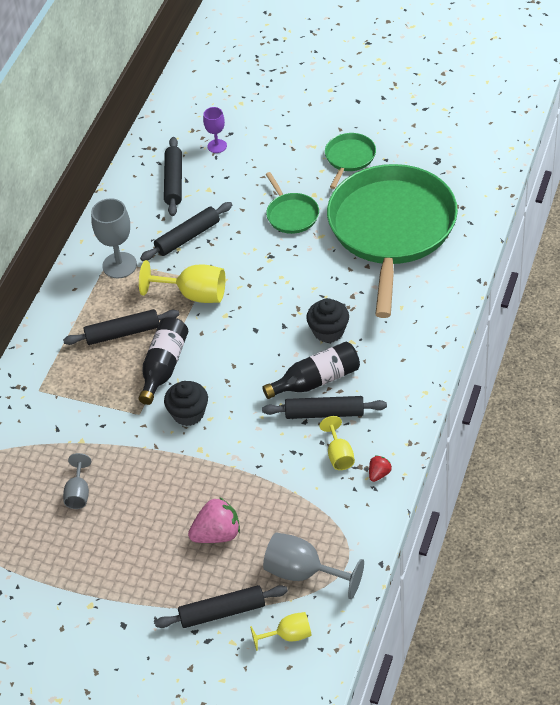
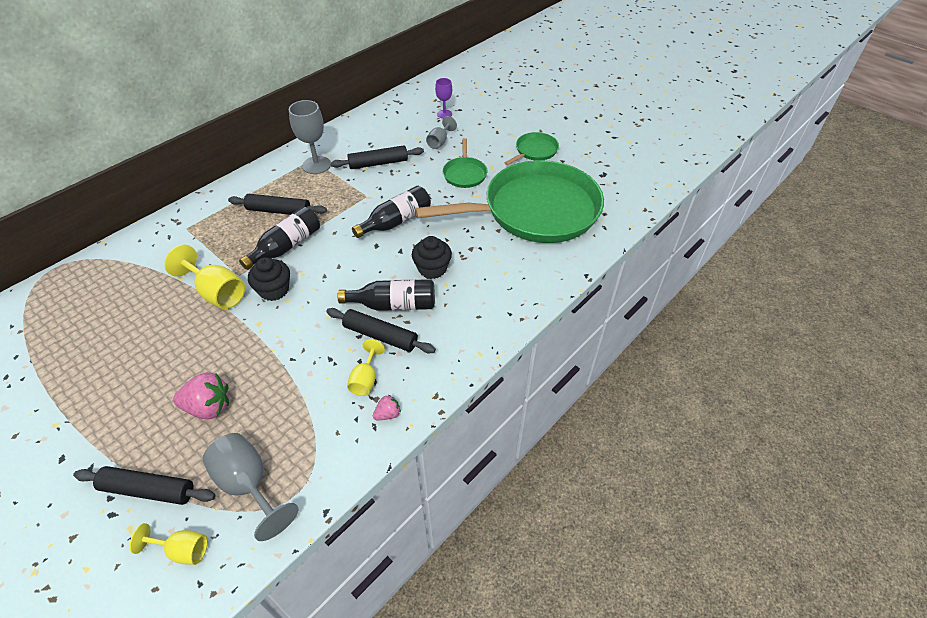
camera: 20 degrees right, 0 degrees up
(78, 493) = (139, 319): grey goblet -> grey goblet (439, 142)
(173, 182) = (397, 126): black rolling pin -> none
(194, 295) = (351, 203): yellow goblet -> yellow goblet (217, 293)
(257, 296) = (396, 221): none -> black bottle
(379, 474) = (388, 414): red strawberry -> pink strawberry
(391, 229) = (535, 210): green pan -> green pan turned 45 degrees clockwise

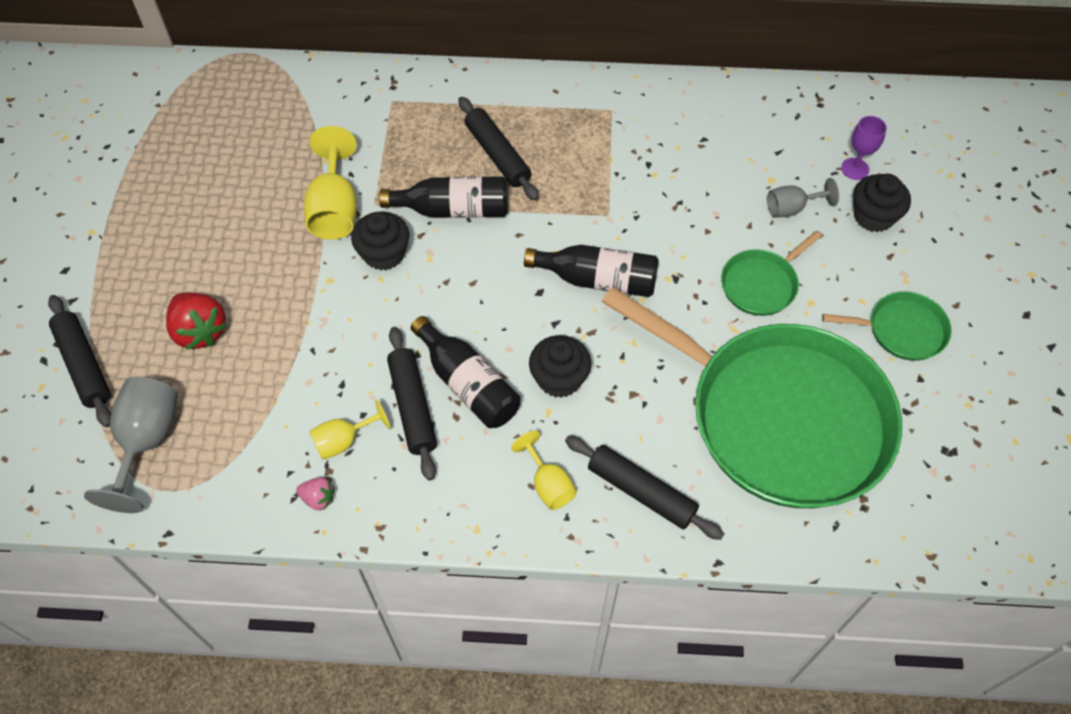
camera: 50 degrees right, 10 degrees up
(182, 550) = (50, 447): yellow goblet -> yellow goblet (548, 484)
(209, 407) = (200, 331): pink strawberry -> red strawberry
(316, 165) = (606, 123): grey goblet -> none
(378, 163) = (678, 179): black rolling pin -> black rolling pin (641, 491)
(473, 124) = (873, 216): none -> black cupcake

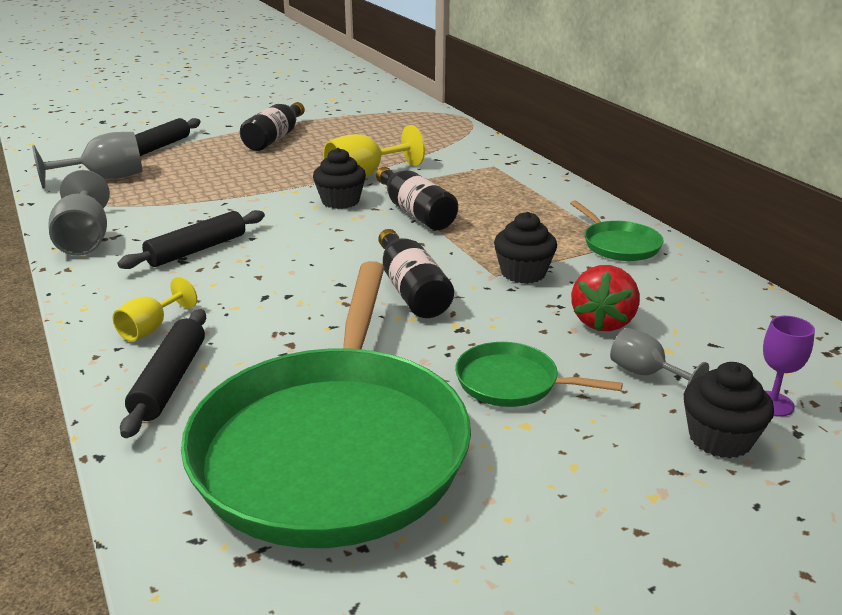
camera: 60 degrees right, 30 degrees down
(200, 331) = (211, 168): red strawberry -> red strawberry (603, 322)
(318, 498) = (84, 240): pink strawberry -> grey goblet
(344, 441) = (145, 234): yellow goblet -> none
(468, 384) = (238, 264): black bottle -> black bottle (275, 138)
(497, 155) = (495, 213): black rolling pin -> none
(559, 379) = (277, 302): black cupcake -> black cupcake (523, 273)
(902, 330) = (565, 515): green pan -> green pan (619, 245)

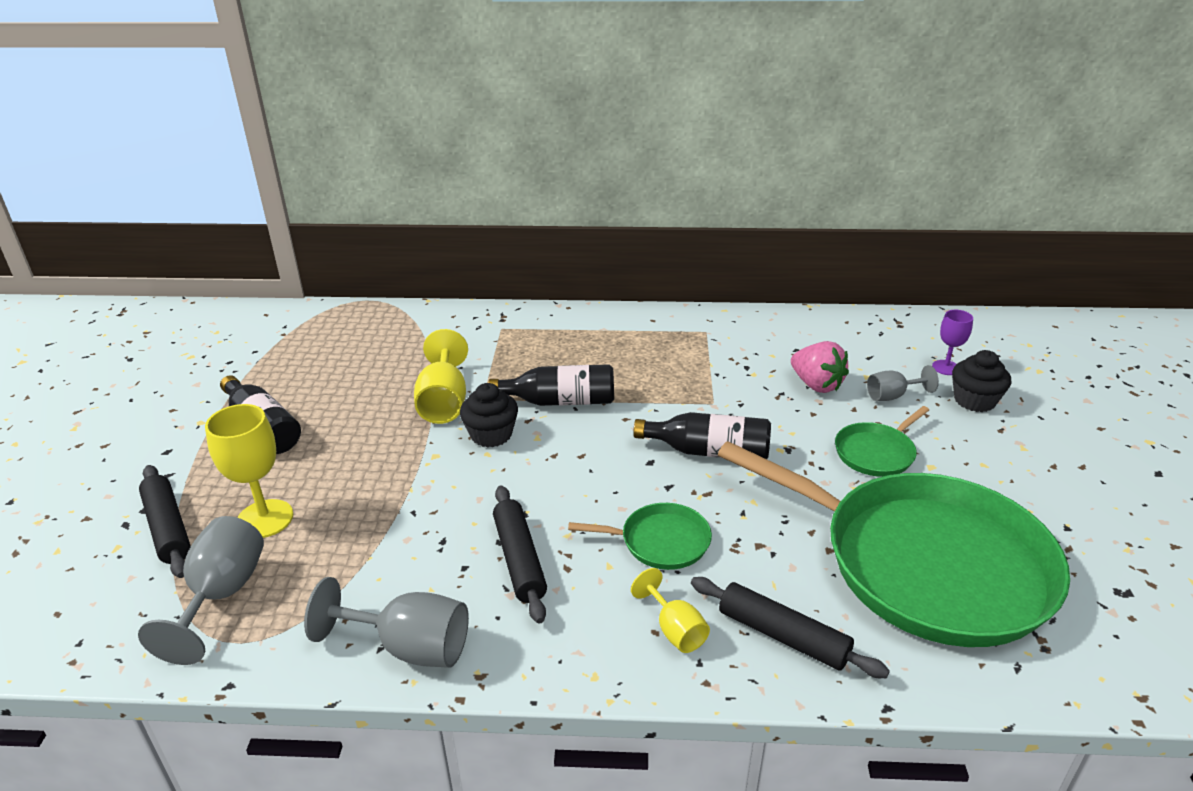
camera: 60 degrees left, 5 degrees up
(183, 166) = (265, 519): none -> yellow goblet
(523, 273) = (719, 389): black cupcake -> none
(603, 322) = (816, 385): red strawberry -> pink strawberry
(619, 245) = (706, 332): green pan -> green pan (660, 541)

